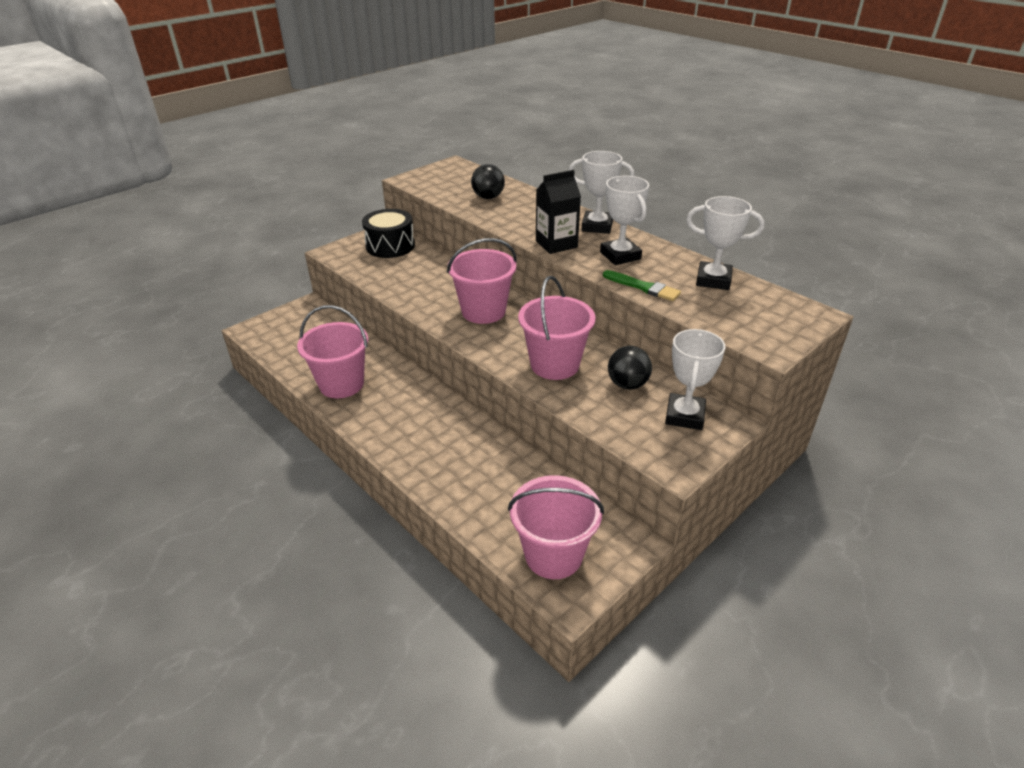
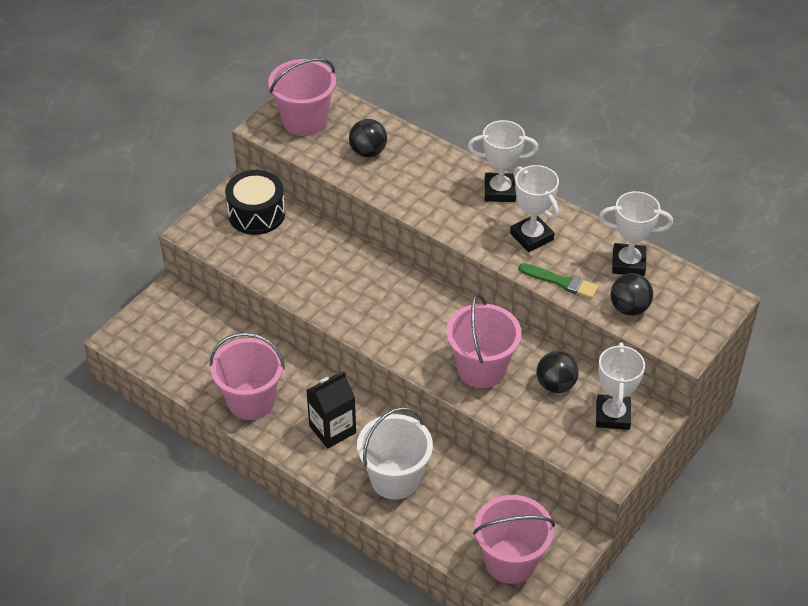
camera: 10 degrees left, 10 degrees up
(452, 461) = (395, 479): none -> white bucket
(483, 311) = (392, 305): pink bucket -> pink bucket (304, 121)
(556, 244) = (462, 225): black carton -> black carton (332, 429)
(711, 311) = (629, 308): none -> black ball

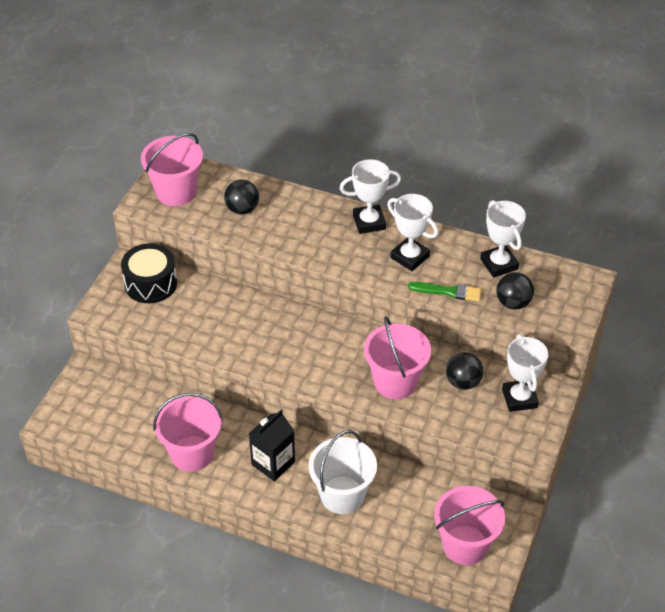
camera: 15 degrees left, 0 degrees up
(628, 263) = (499, 264): white trophy -> white trophy turned 75 degrees clockwise

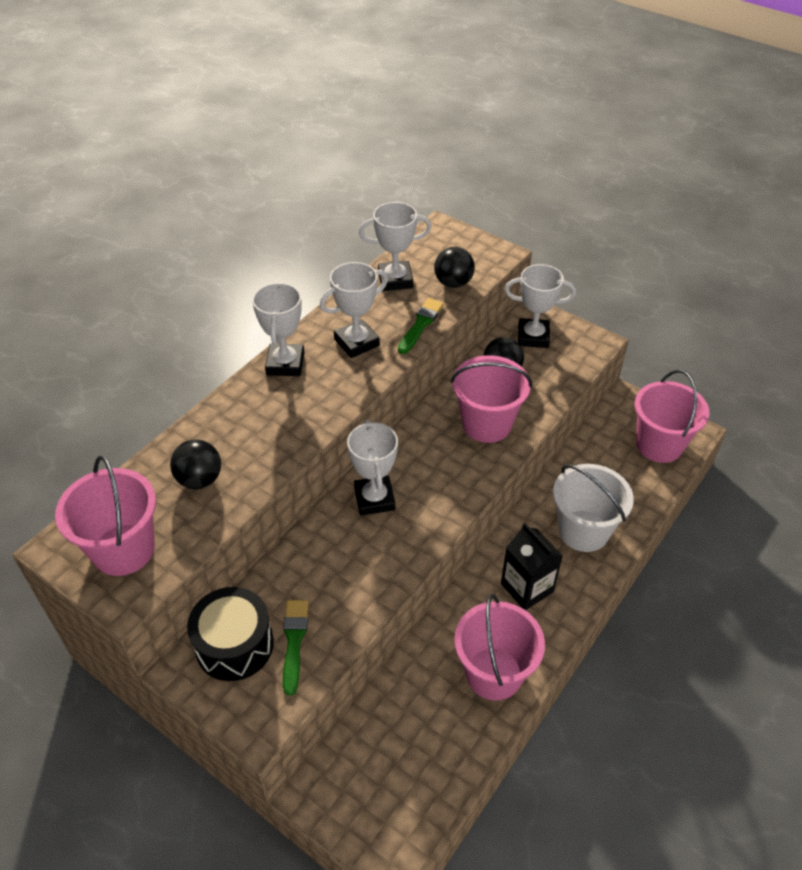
camera: 75 degrees left, 0 degrees up
(160, 312) = (294, 641): none -> green brush
(292, 327) = (374, 499): none -> white trophy

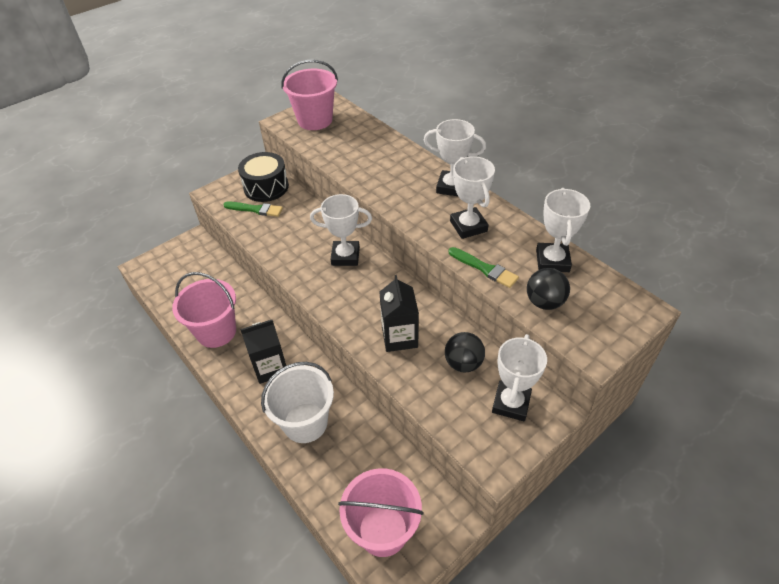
camera: 105 degrees right, 0 degrees up
(200, 479) = (354, 146): black ball -> none
(486, 424) = (399, 337): pink bucket -> black carton

